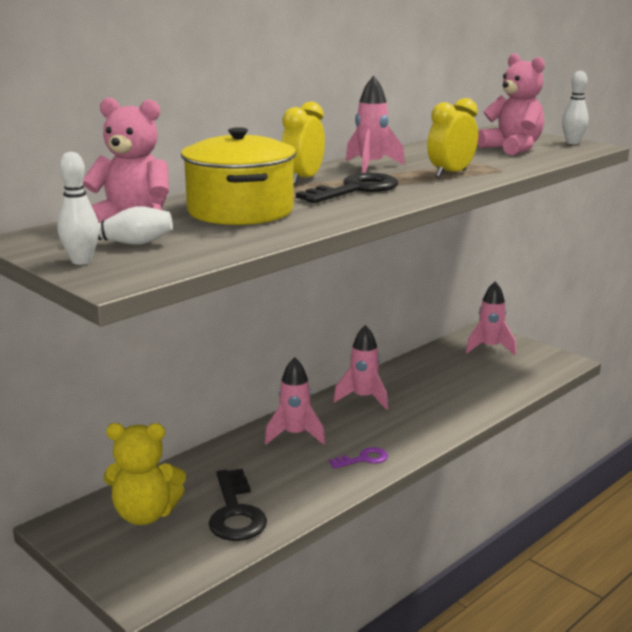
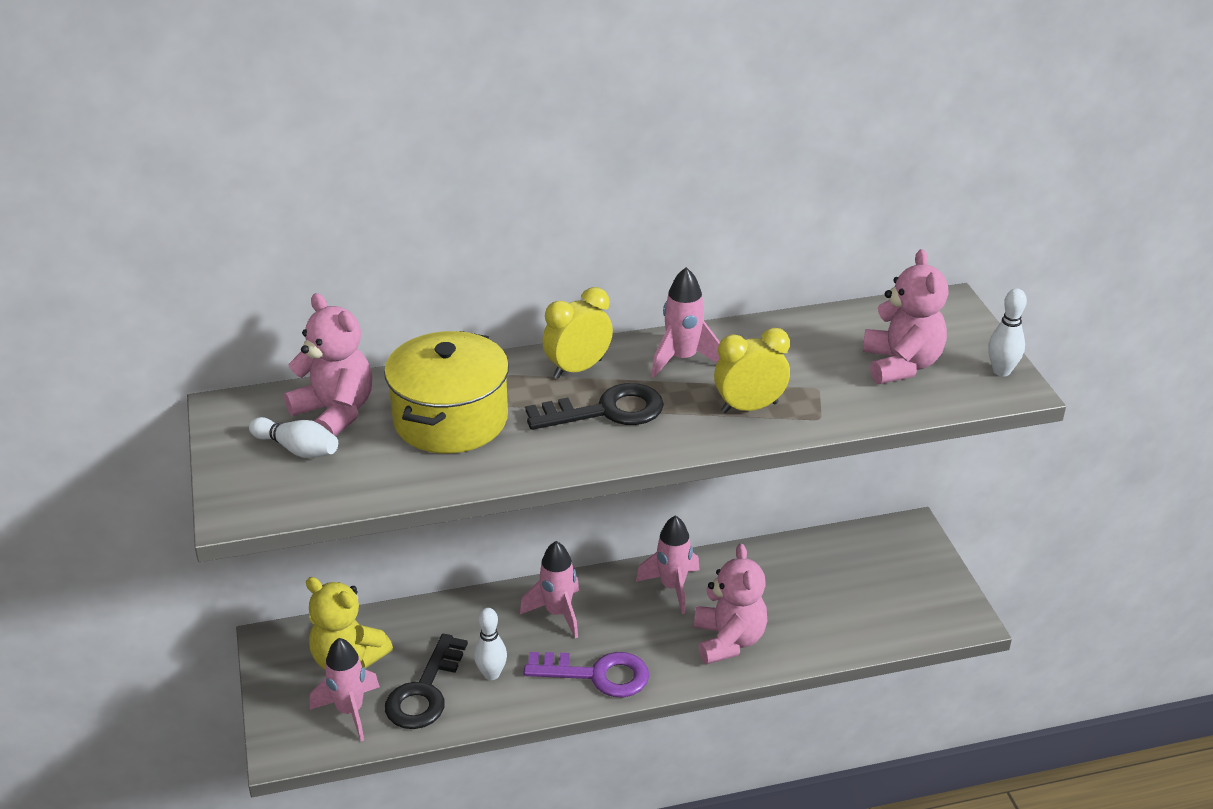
camera: 30 degrees right, 15 degrees up
(81, 261) = (238, 468): white bowling pin -> white bowling pin (491, 674)
(363, 459) = (596, 675): purple key -> purple key, size x1.82
(434, 413) = (728, 640): none -> pink teddy bear
(489, 348) = (893, 561): pink rocket -> pink rocket (350, 711)

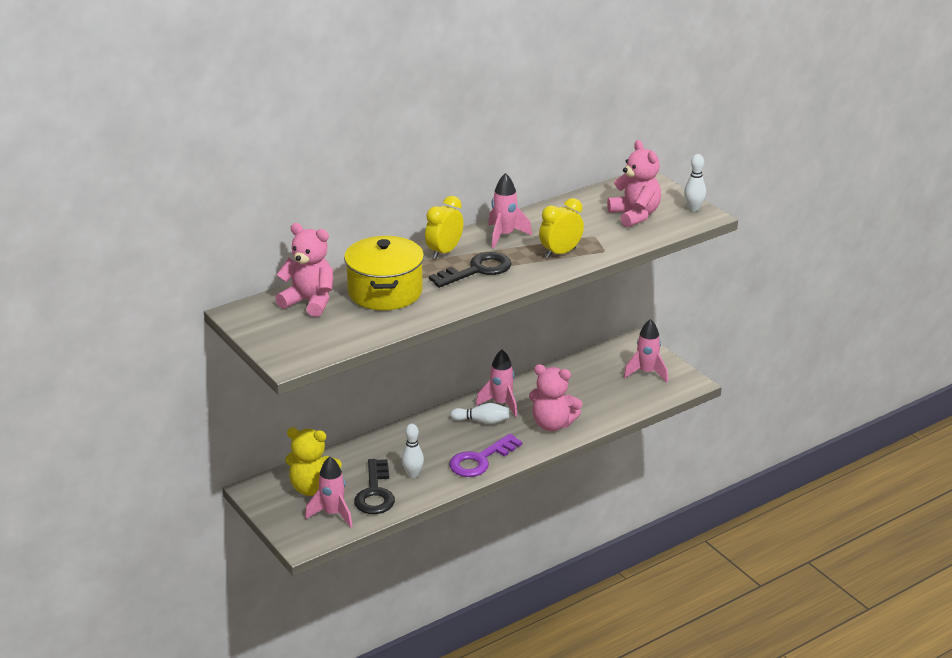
camera: 20 degrees left, 5 degrees down
(297, 449) = (301, 325): white bowling pin -> white bowling pin (482, 421)
(558, 613) = (435, 433): pink rocket -> pink rocket (646, 373)
(596, 675) = (480, 460): purple key -> purple key turned 150 degrees clockwise
(728, 640) = (552, 424): pink teddy bear -> pink teddy bear turned 135 degrees clockwise

